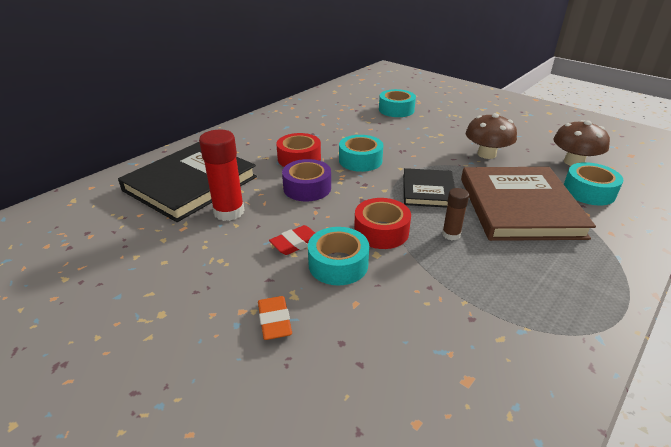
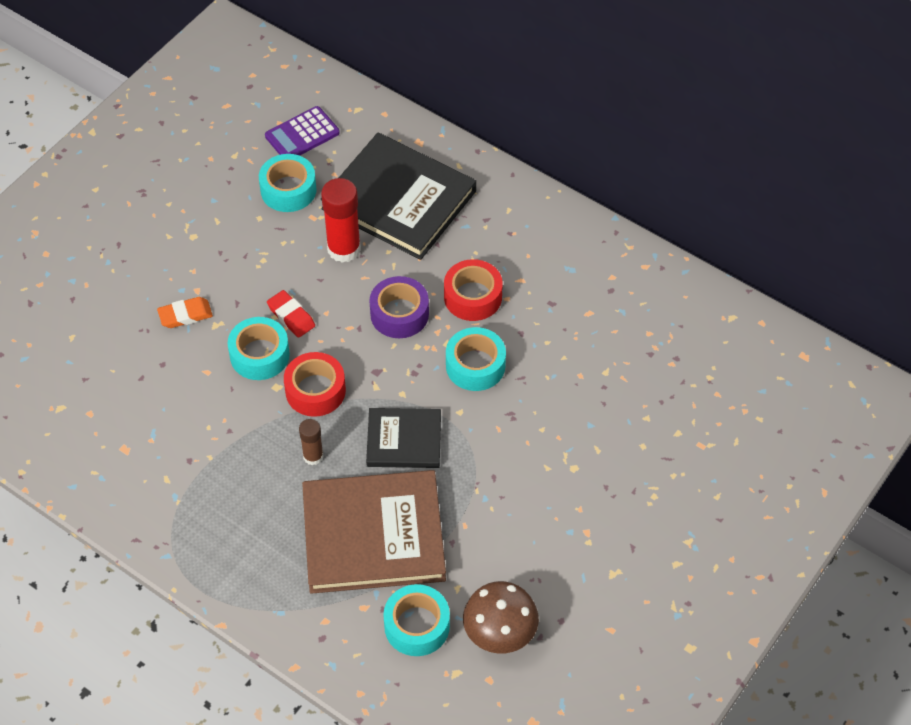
camera: 85 degrees right, 20 degrees up
(76, 231) = (302, 134): none -> purple calculator
(396, 110) = (660, 410): turquoise tape -> turquoise tape (288, 190)
(486, 154) = (512, 521): brown mushroom -> none

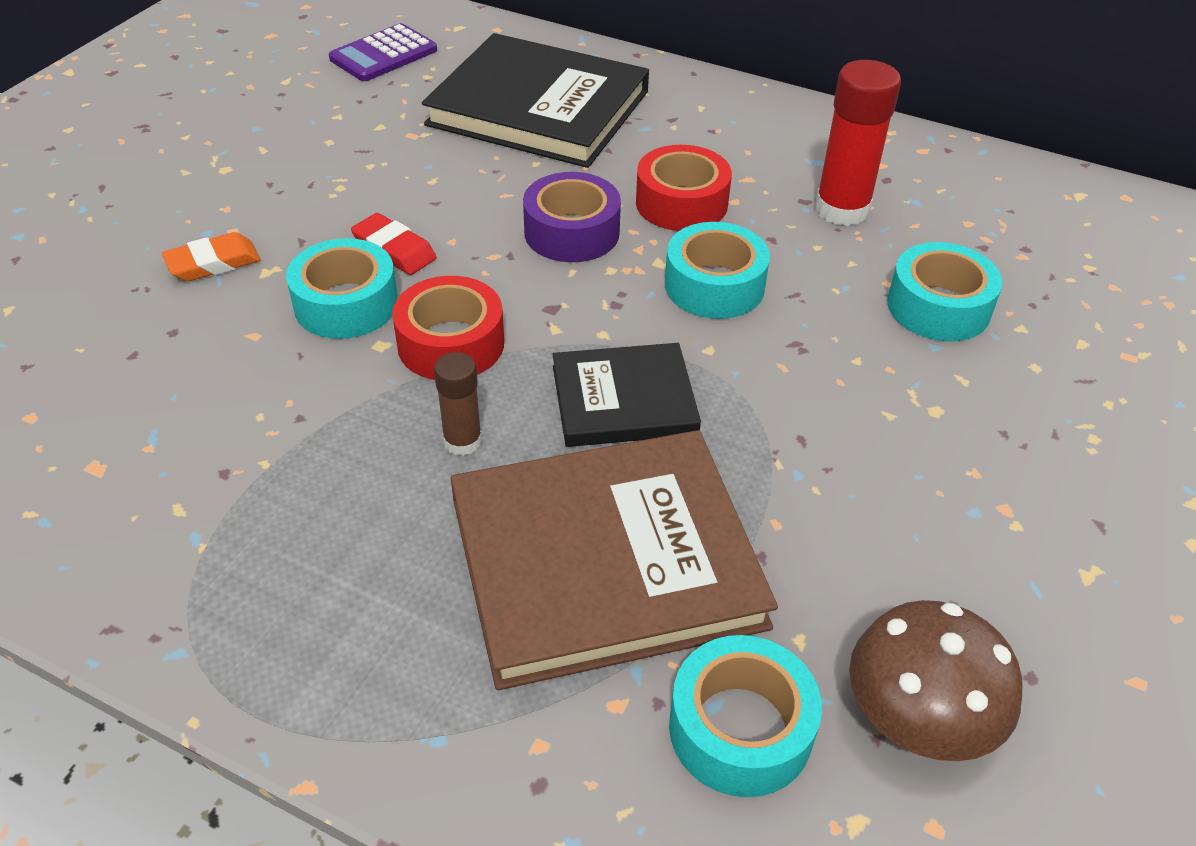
camera: 10 degrees left, 10 degrees down
(288, 190) = (370, 109): turquoise tape -> turquoise tape (938, 307)
(344, 249) = (466, 165): red glue stick -> red glue stick (842, 209)

